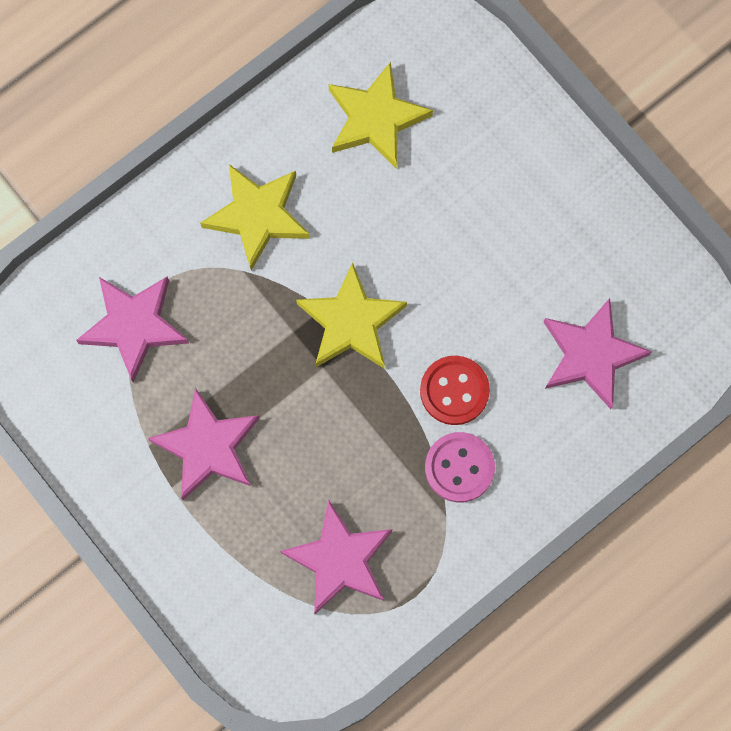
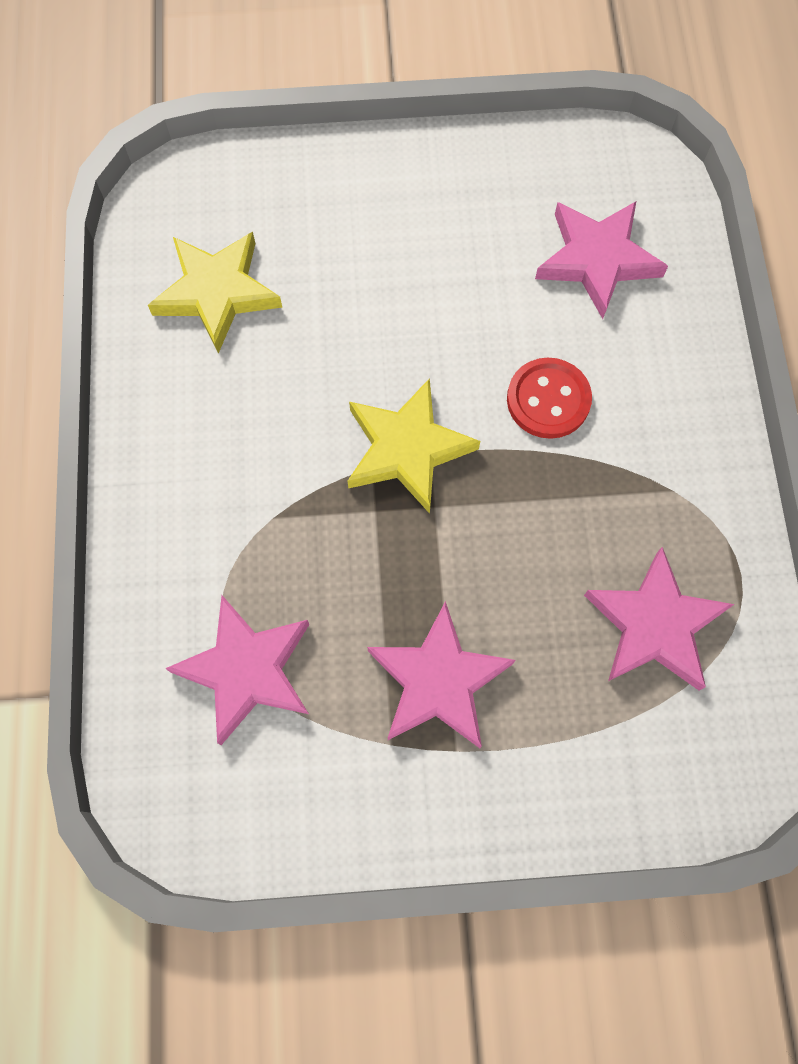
camera: 55 degrees left, 5 degrees down
(257, 216) = (226, 465): yellow star -> none
(459, 468) = (631, 446): pink button -> none

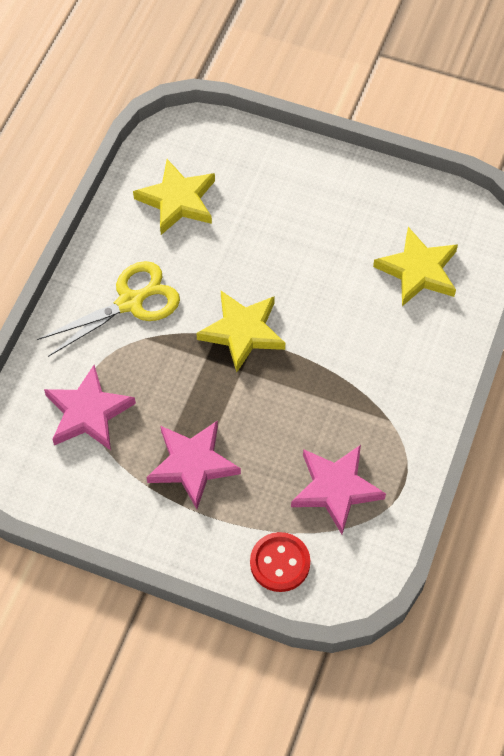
camera: 25 degrees right, 10 degrees down
(225, 472) = (131, 302): none -> yellow scissors
(548, 400) = (342, 339): red button -> red button (280, 563)
(597, 260) = (418, 271): pink star -> yellow star

